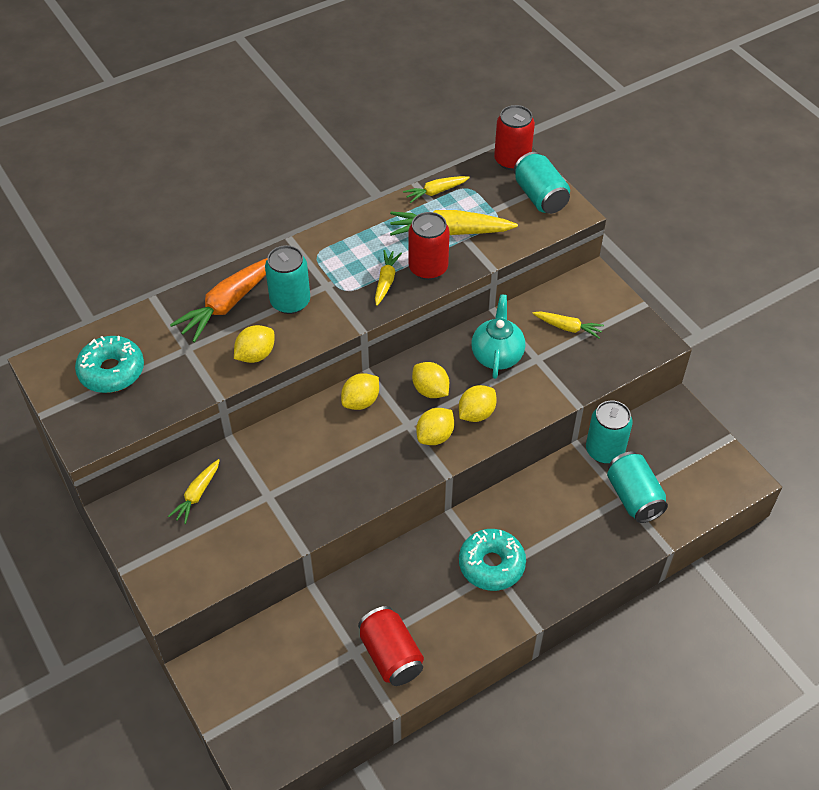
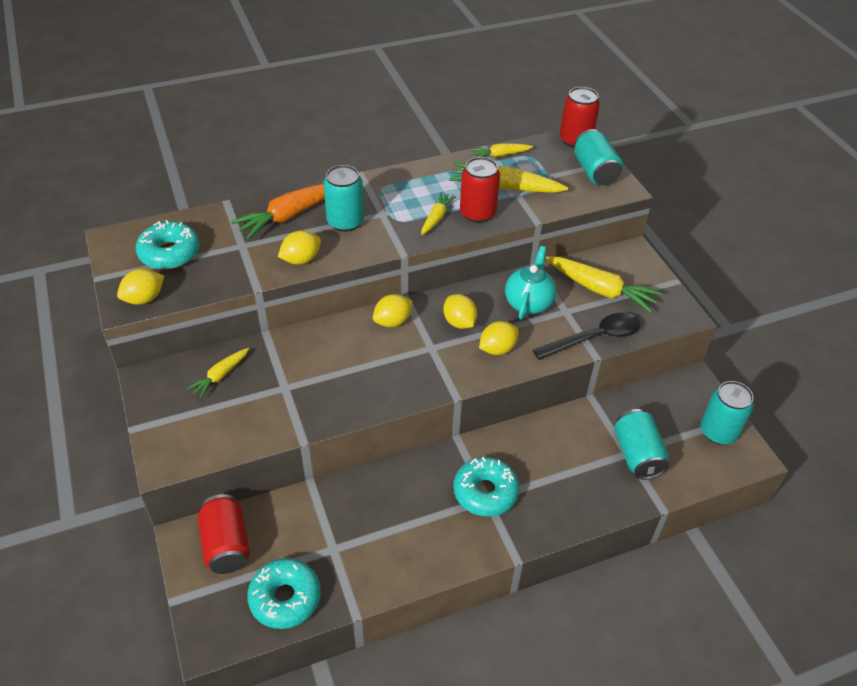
camera: 10 degrees right, 5 degrees down
(320, 710) = (285, 598): none -> turquoise donut
(391, 655) = (367, 559): red can -> red can (226, 544)
(435, 436) = (453, 362): yellow lemon -> yellow lemon (144, 299)
(567, 327) = (600, 289): yellow carrot -> yellow carrot, size x1.77
(572, 384) = (595, 338): none -> black spoon
(604, 450) = (617, 408): turquoise can -> turquoise can (718, 432)

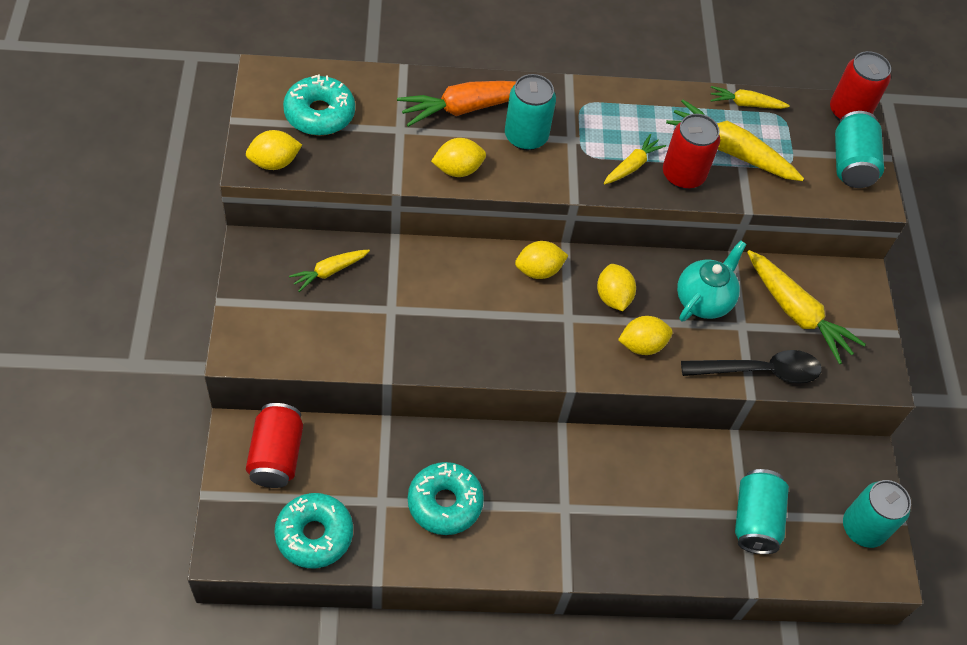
camera: 15 degrees right, 10 degrees up
(485, 492) = (566, 499): turquoise donut -> turquoise donut (445, 503)

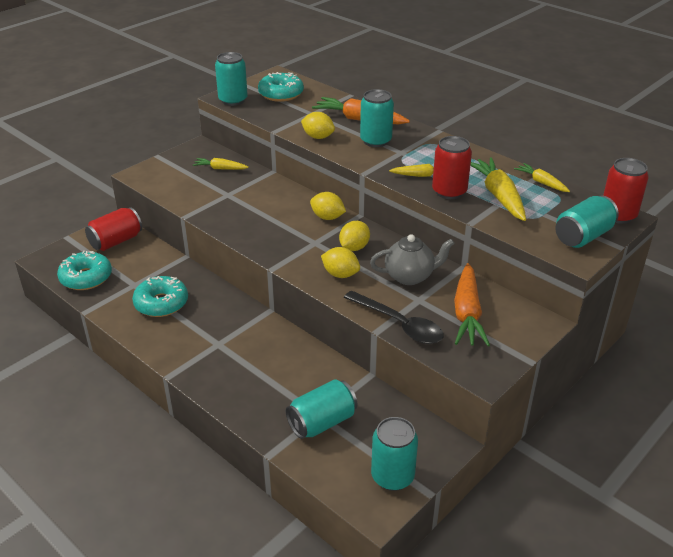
camera: 50 degrees right, 20 degrees down
(274, 162) = (233, 100): yellow lemon -> turquoise can
(703, 300) = (410, 276): turquoise teapot -> grey teapot
(796, 312) = (467, 313): yellow carrot -> orange carrot

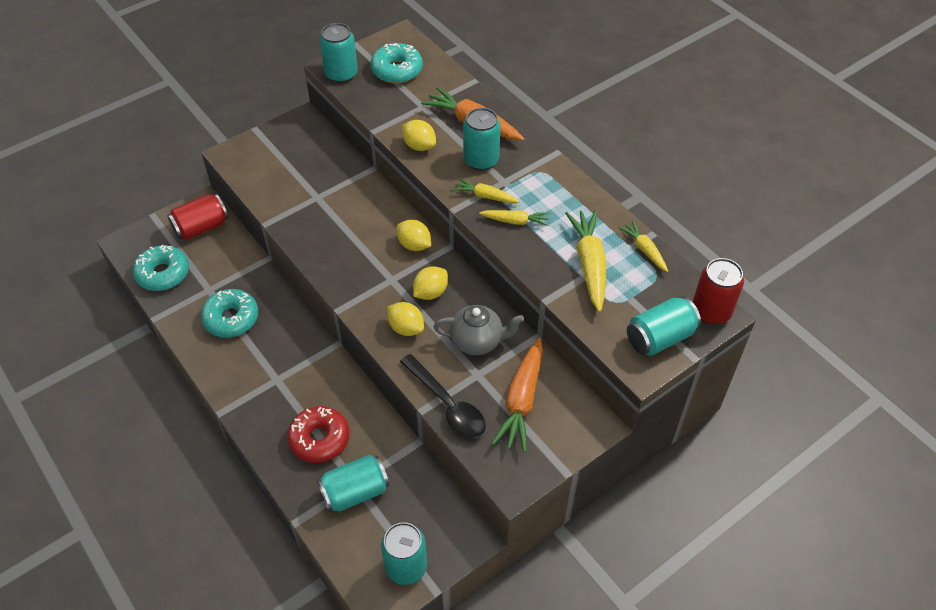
camera: 10 degrees right, 15 degrees up
(220, 169) = (318, 157): yellow carrot -> yellow carrot (485, 196)
(273, 384) = (319, 439): none -> red donut
(449, 192) = (537, 250): red can -> none

